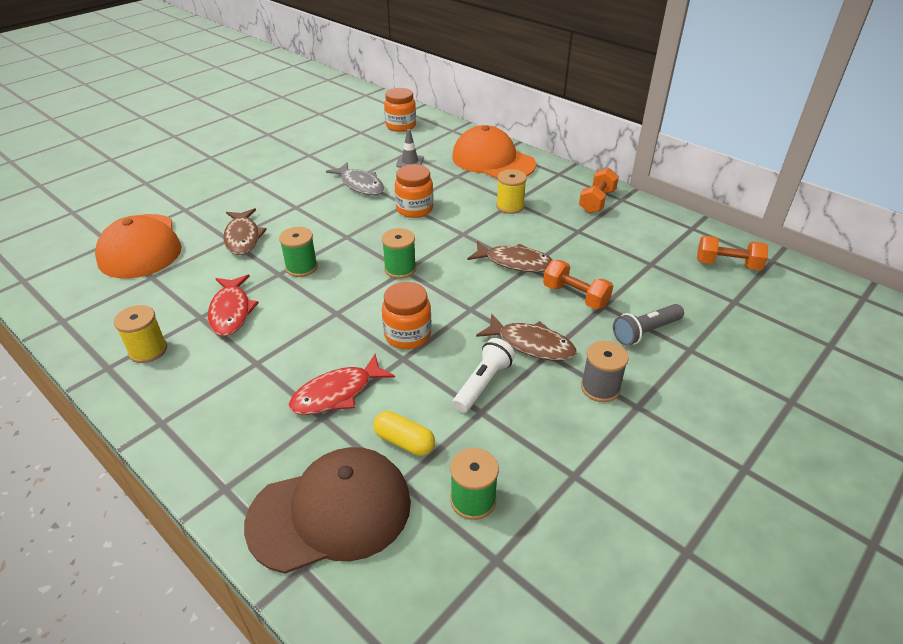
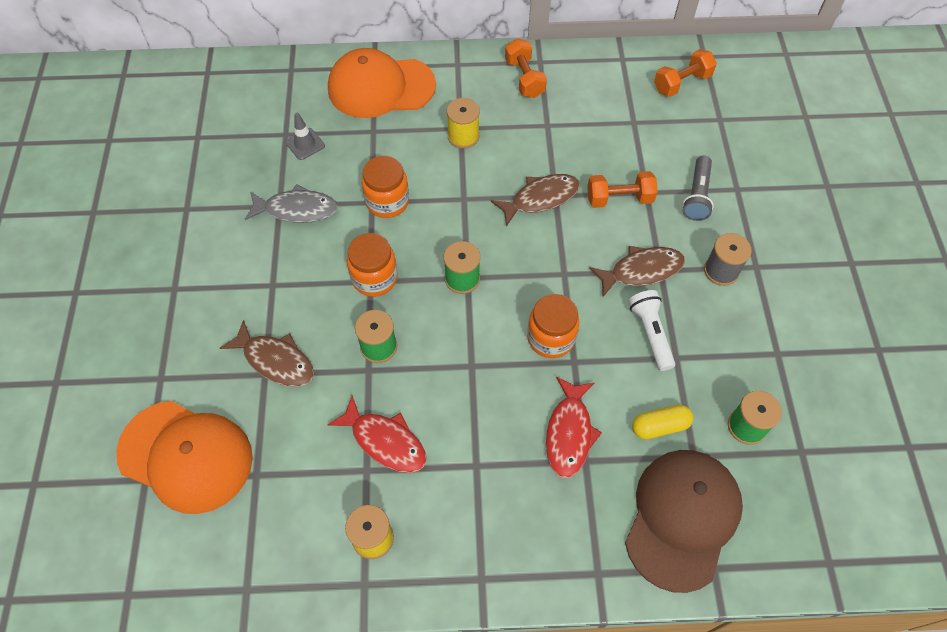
camera: 45 degrees left, 20 degrees up
(401, 126) = (229, 99): orange jar -> orange jar (374, 278)

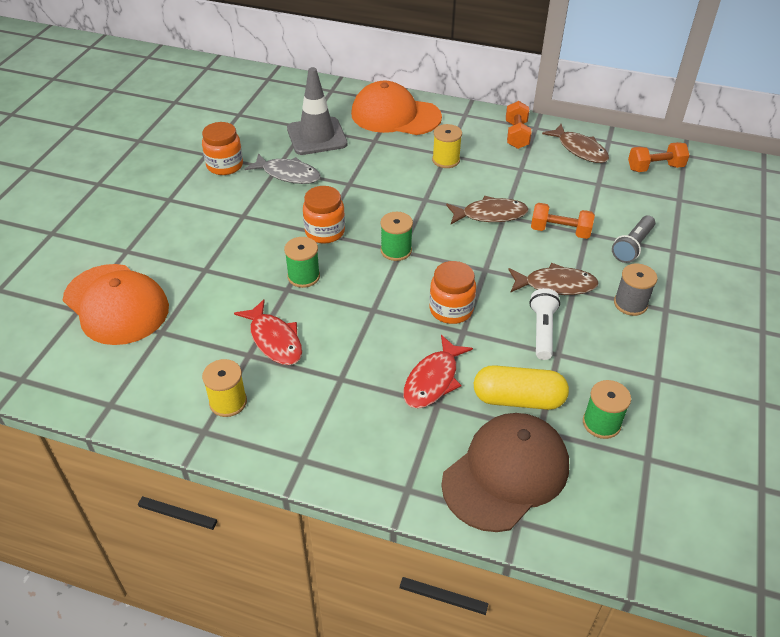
camera: 20 degrees right, 15 degrees down
(275, 361) = (218, 263): brown fish -> brown fish (579, 149)
(305, 144) = (317, 136): grey traffic cone -> grey traffic cone, size x2.04
(387, 202) = (361, 186): orange jar -> orange jar (225, 165)
(660, 426) = (518, 399): yellow capsule -> yellow capsule, size x1.57

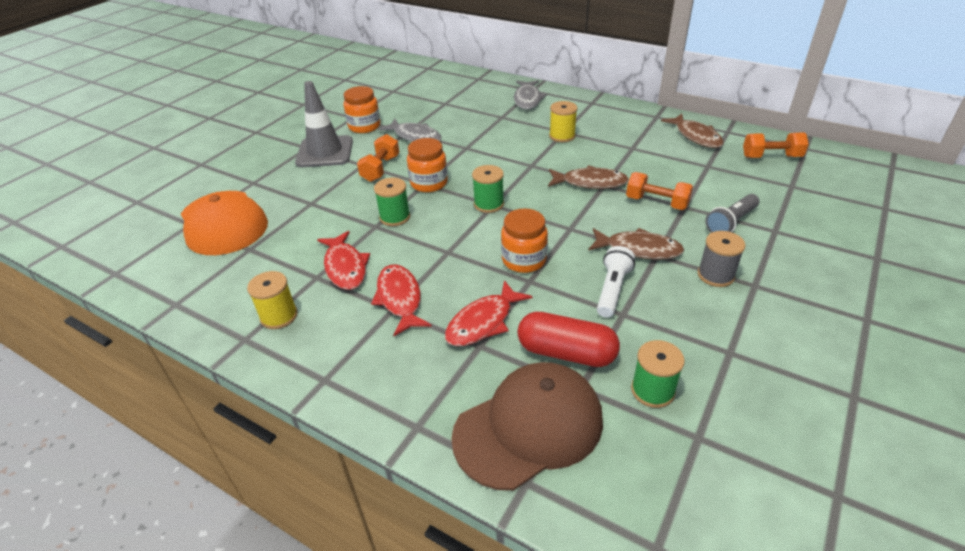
camera: 15 degrees right, 5 degrees down
(317, 136) = (452, 110): grey traffic cone -> grey traffic cone (325, 152)
(344, 367) = (400, 299): none -> red fish
(395, 115) = (527, 99): orange cap -> grey fish
(516, 135) = (636, 121): orange dumbbell -> orange dumbbell (380, 169)
(518, 399) = (566, 352): yellow capsule -> red capsule

